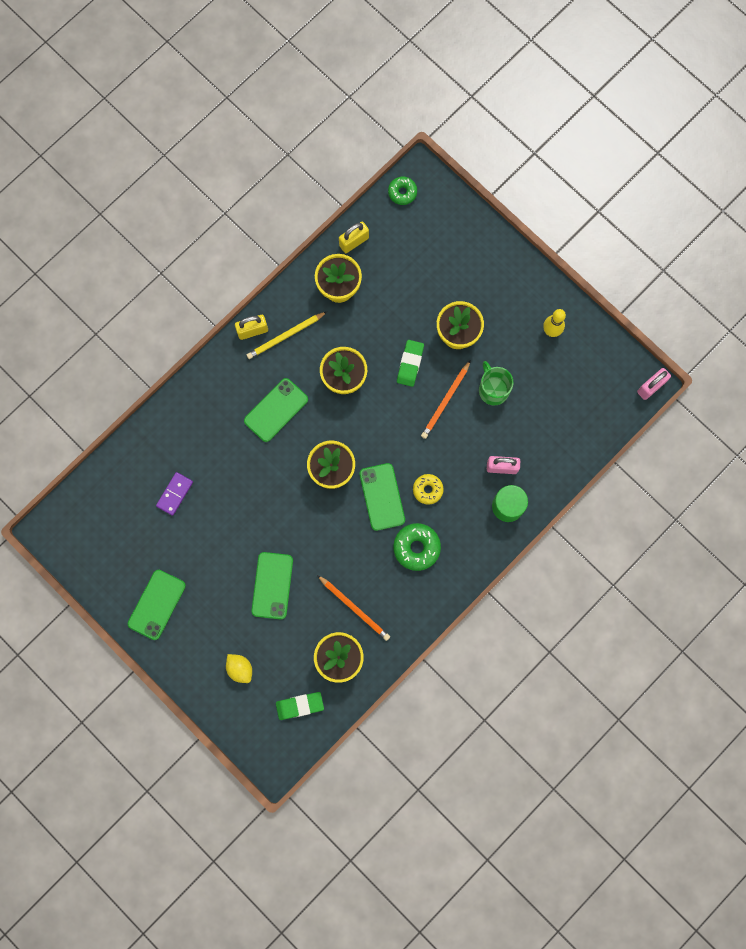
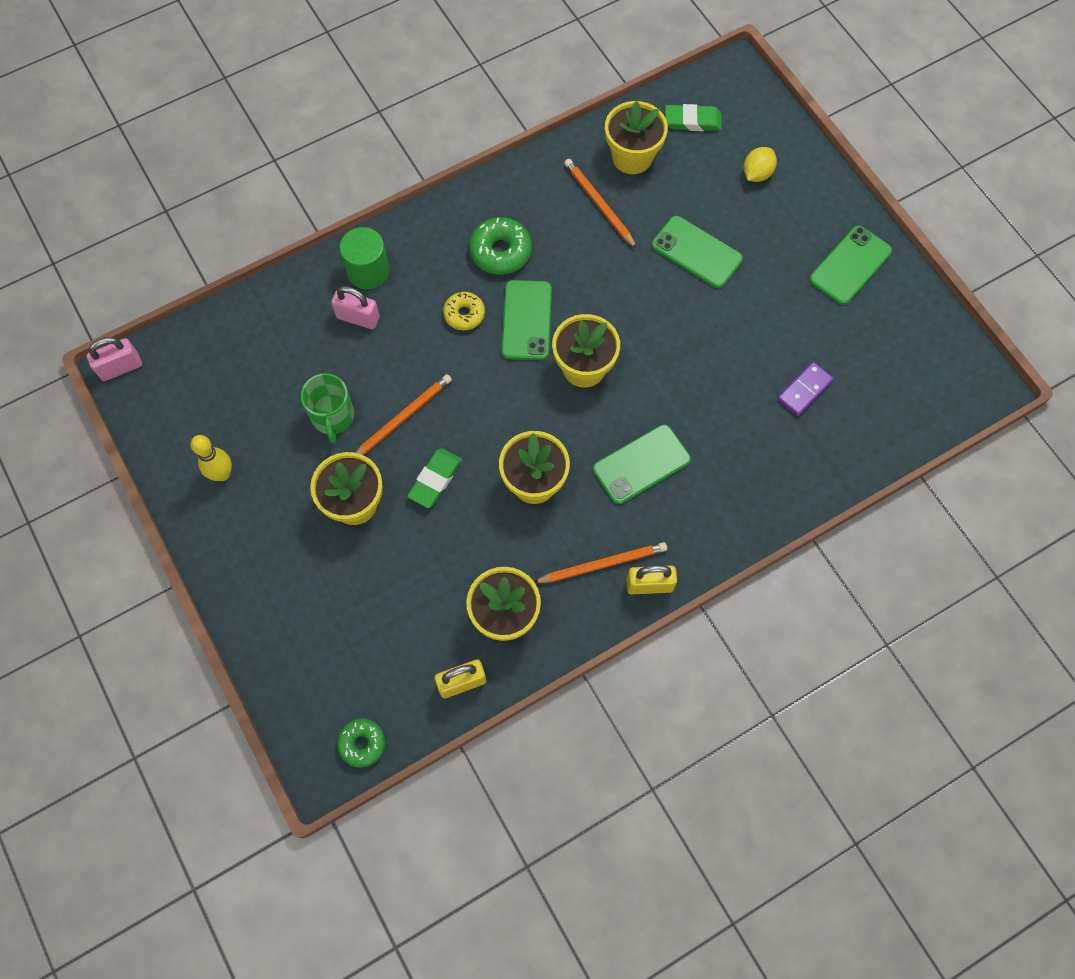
camera: 165 degrees left, 10 degrees down
(240, 668) = (757, 174): yellow lemon -> yellow lemon turned 60 degrees clockwise
(272, 585) = (696, 252): green phone -> green phone turned 75 degrees counterclockwise
(285, 336) = (602, 564): yellow pencil -> orange pencil

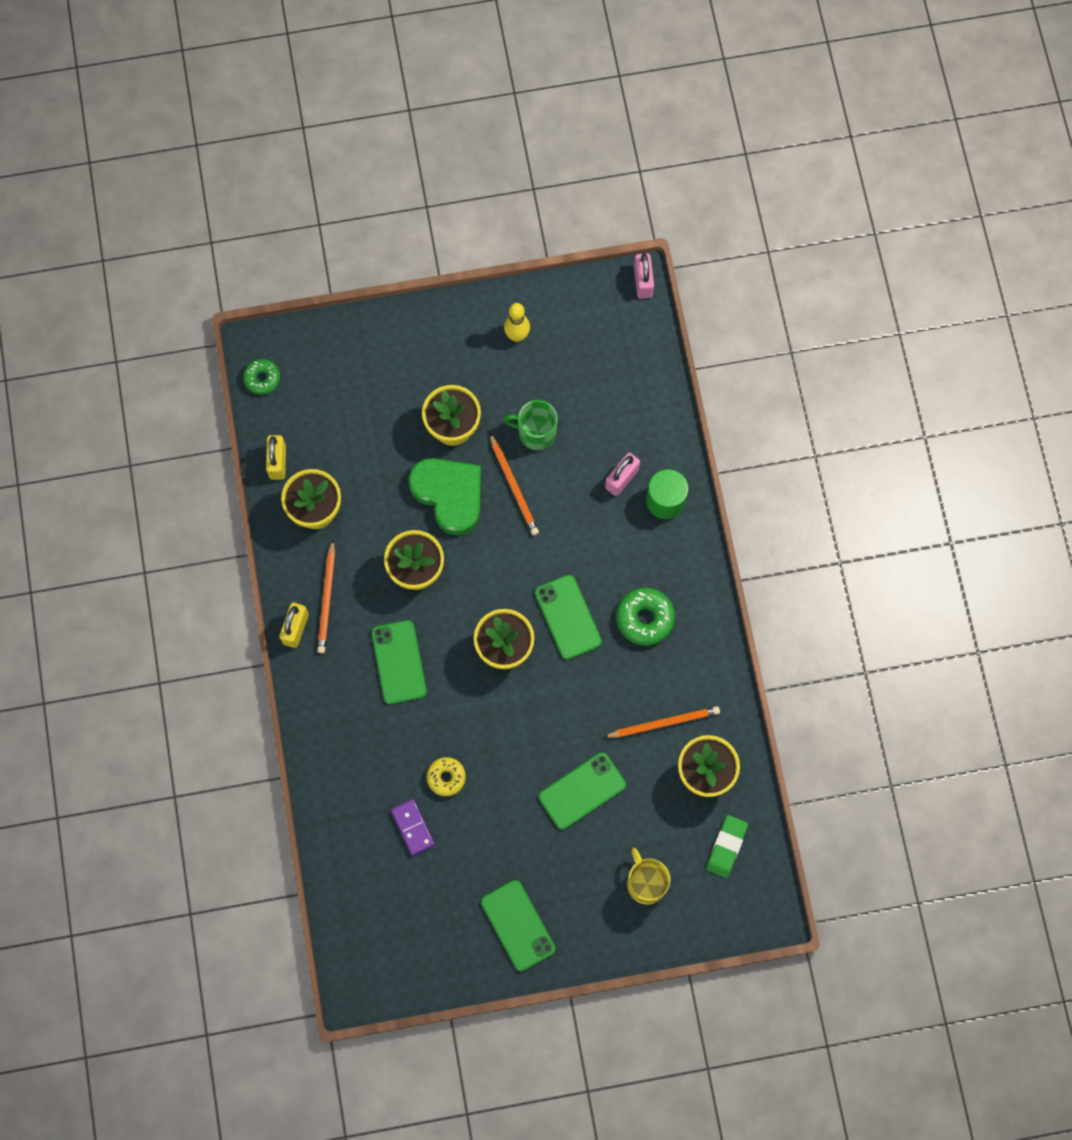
camera: 110 degrees right, 5 degrees up
(435, 479) = (449, 495): green eraser -> green heart
(464, 314) = (593, 567): yellow donut -> yellow donut (446, 777)
(527, 320) = (567, 617): green phone -> green phone turned 45 degrees clockwise
(757, 174) = (646, 882): yellow lemon -> yellow mug

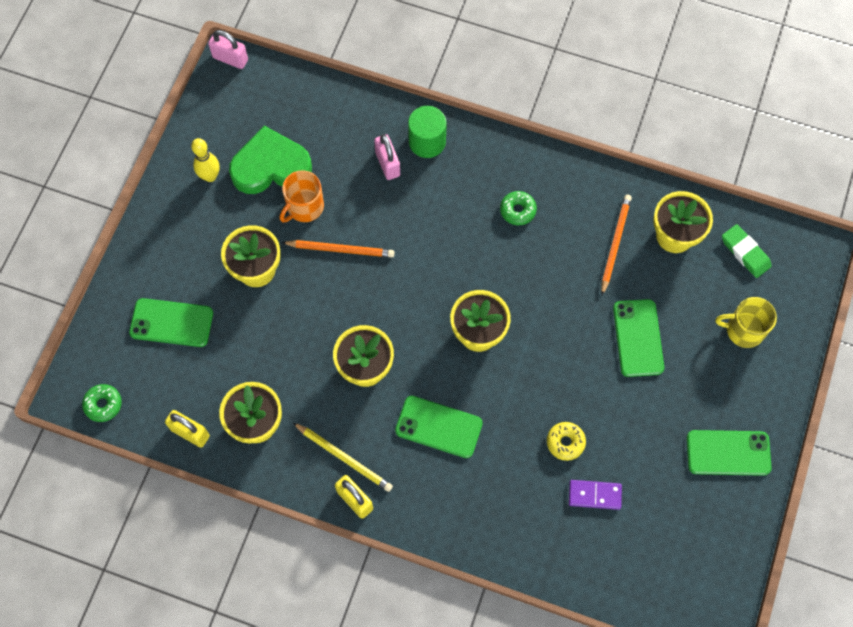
camera: 60 degrees left, 5 degrees down
(327, 599) = (344, 457): orange pencil -> yellow pencil
(449, 495) = (314, 304): green heart -> green heart (270, 166)
(536, 432) = (304, 207): green mug -> orange mug
(567, 617) = (481, 268): green phone -> green phone (171, 323)
(645, 618) = (517, 210): green donut -> green donut, size x0.65

